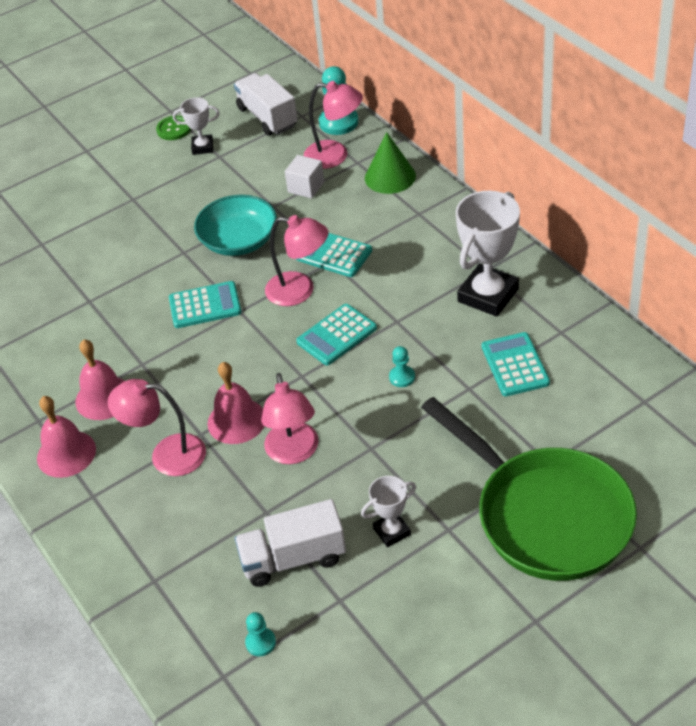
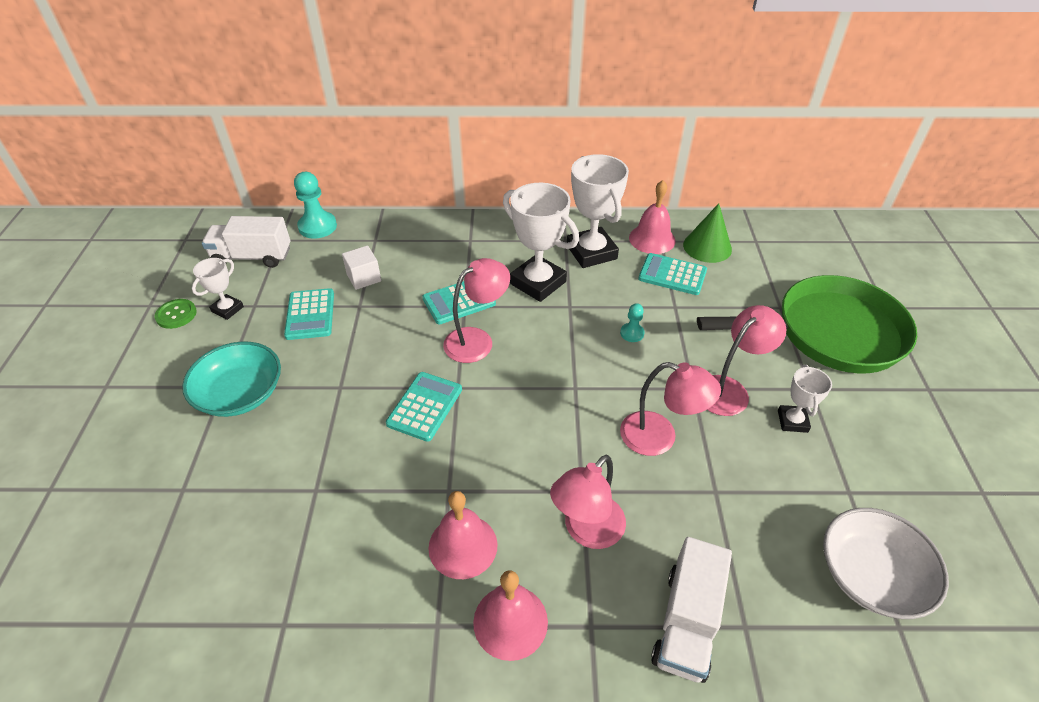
camera: 60 degrees left, 0 degrees up
(236, 421) = (588, 456): pink bell -> pink bell (652, 239)
(239, 240) = (373, 345): turquoise bowl -> turquoise bowl (240, 393)
(260, 642) = (871, 575): turquoise pawn -> white bowl
(293, 558) = (783, 499): white truck -> white truck (686, 622)
(335, 156) = (351, 246): pink lamp -> pink lamp (729, 389)
(337, 335) = (550, 345): turquoise calculator -> turquoise calculator (310, 314)
(390, 177) = (413, 233): green cone -> green cone (707, 247)
(406, 285) = (538, 283): none -> white trophy

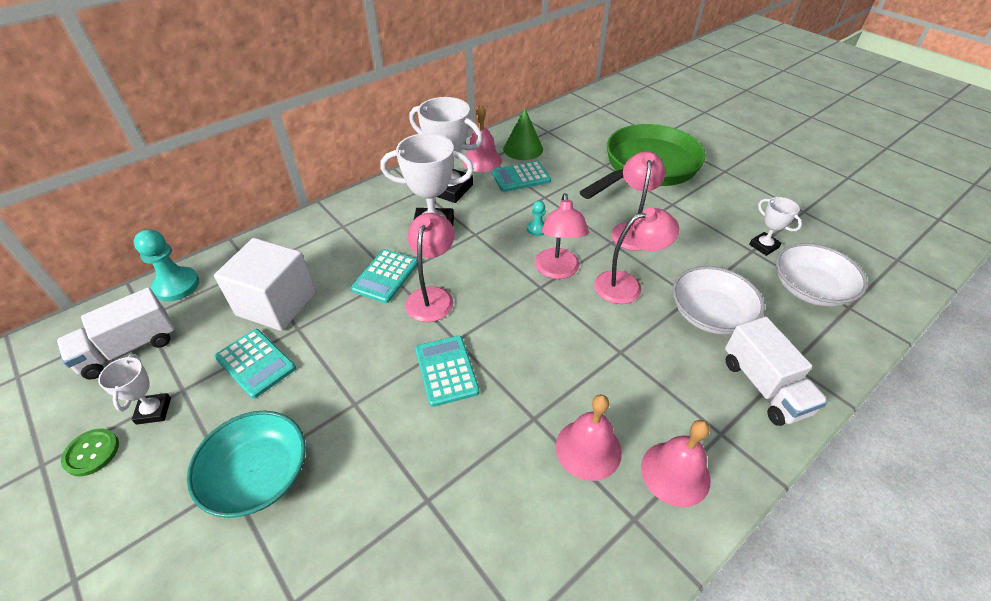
camera: 40 degrees left, 0 degrees up
(364, 278) = (276, 304): white cube -> white cube, size x1.94
(586, 531) = (652, 375): pink lamp -> pink lamp (557, 271)
(714, 519) = (710, 314): none -> white bowl
(792, 421) = (684, 228): white trophy -> white trophy (763, 246)

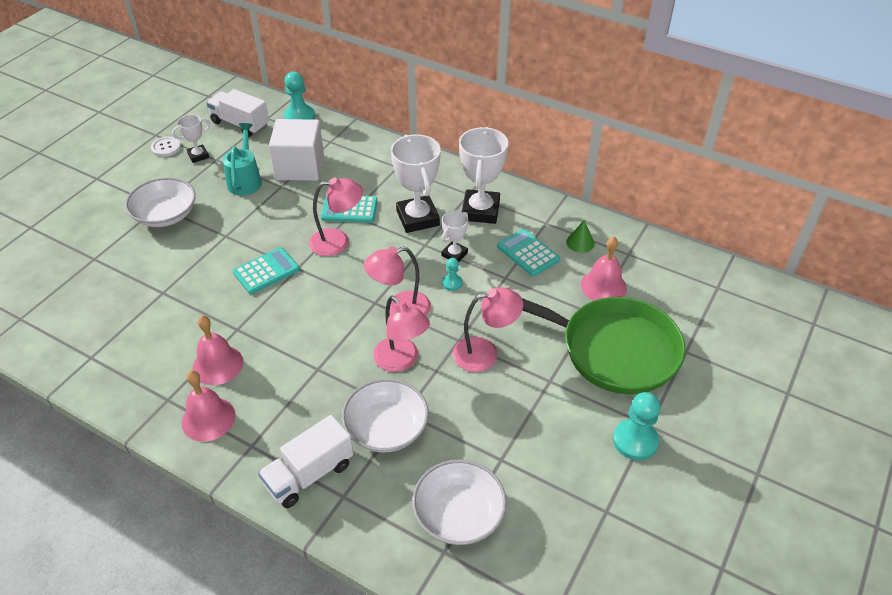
camera: 70 degrees right, 0 degrees up
(92, 453) = (166, 147): green button -> white button
(255, 363) = (245, 180): turquoise calculator -> turquoise watering can
(258, 475) = (165, 215): turquoise bowl -> white bowl
(482, 160) = (540, 219): pink bell -> pink bell (603, 286)
(523, 149) = (580, 242): green cone -> green cone, size x0.63
(739, 181) = (635, 441): none -> turquoise pawn
(763, 246) = (514, 470): white trophy -> white trophy (454, 254)

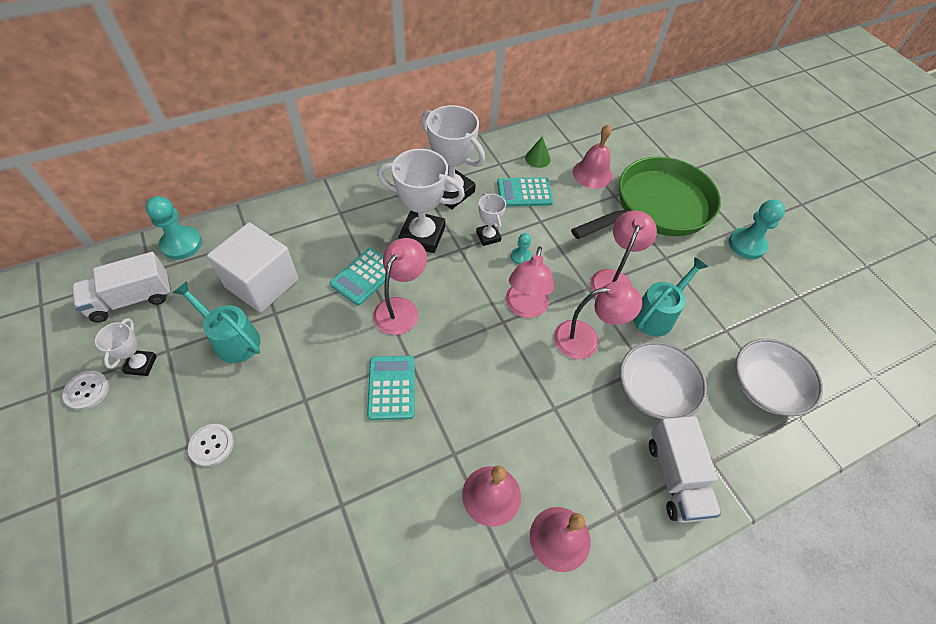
camera: 60 degrees left, 10 degrees up
(165, 215) = (211, 445): white bowl -> white button
(473, 399) = (657, 314): none -> turquoise watering can

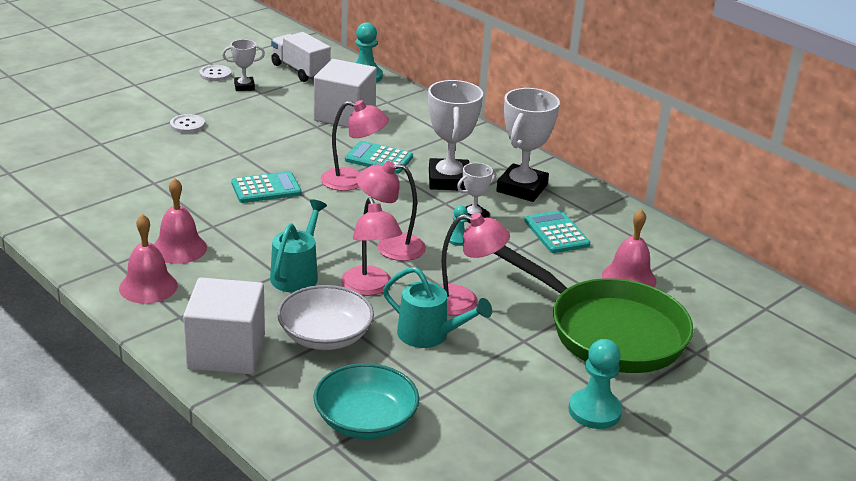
camera: 75 degrees right, 25 degrees down
(232, 339) = (282, 114): turquoise watering can -> turquoise watering can (297, 274)
(537, 158) = (622, 237): green cone -> none
(675, 477) = (226, 352): white truck -> white cube
(766, 386) = (365, 420): white bowl -> turquoise bowl

